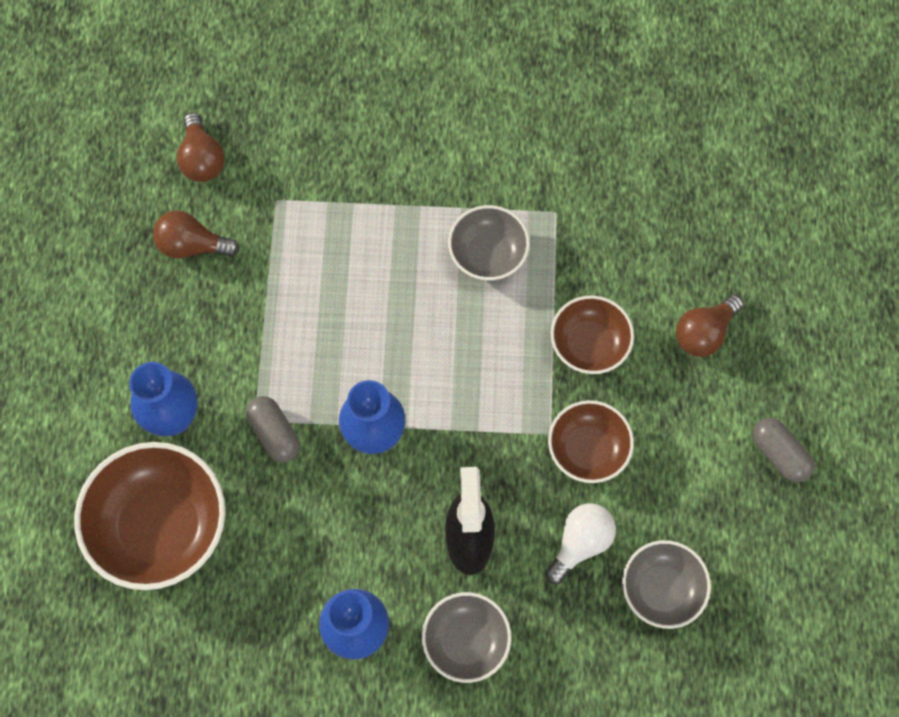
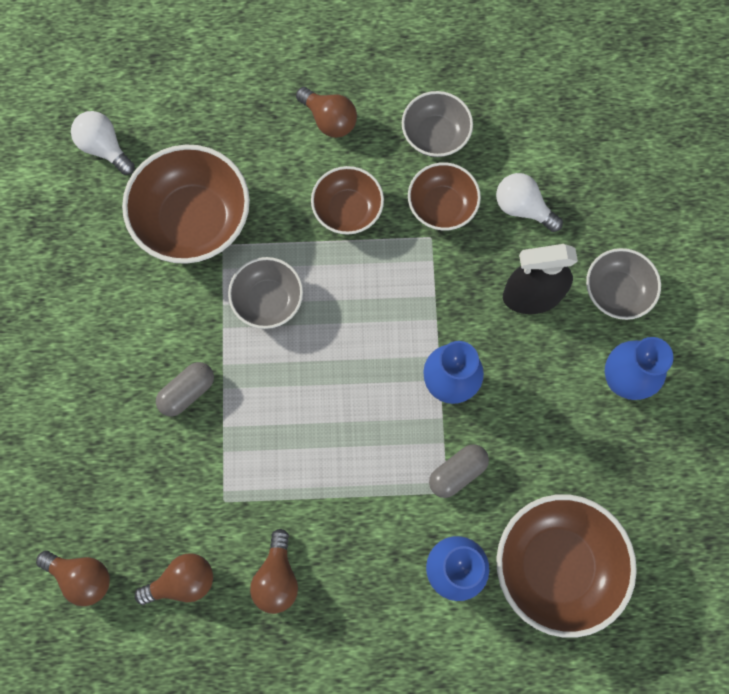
camera: 95 degrees left, 5 degrees up
(220, 71) = (82, 577): none -> brown light bulb
(586, 184) = (194, 220): none -> brown bowl
(661, 589) = (551, 145): grey bowl -> grey bowl (435, 135)
(677, 99) = (105, 148): none -> white light bulb
(779, 454) = (429, 61): grey capsule -> grey capsule (187, 392)

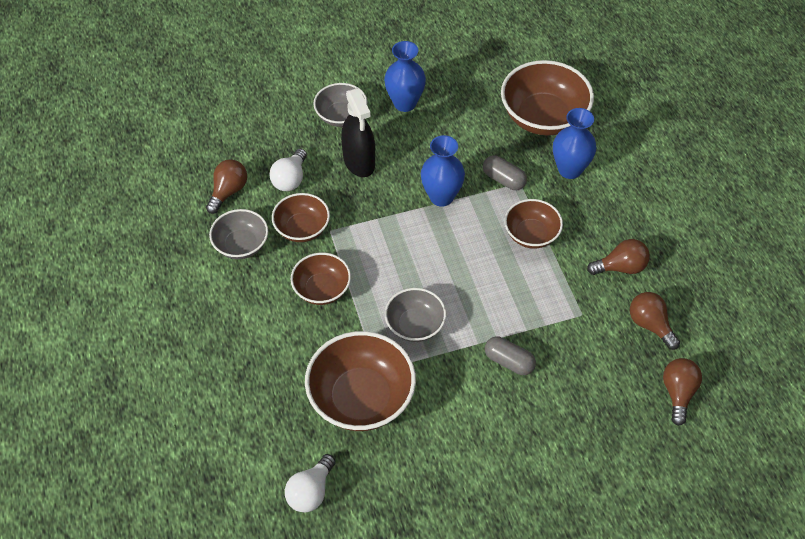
camera: 105 degrees left, 20 degrees down
(329, 120) = (243, 321): brown light bulb -> brown light bulb (228, 192)
(359, 479) = (531, 234): none -> brown bowl

